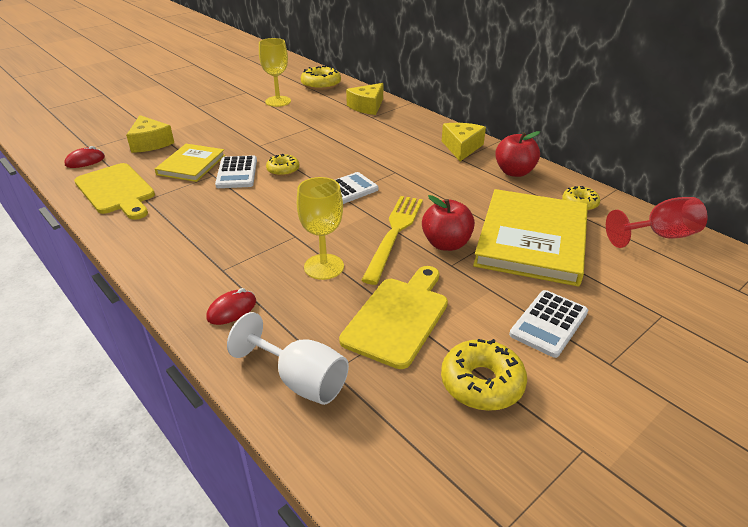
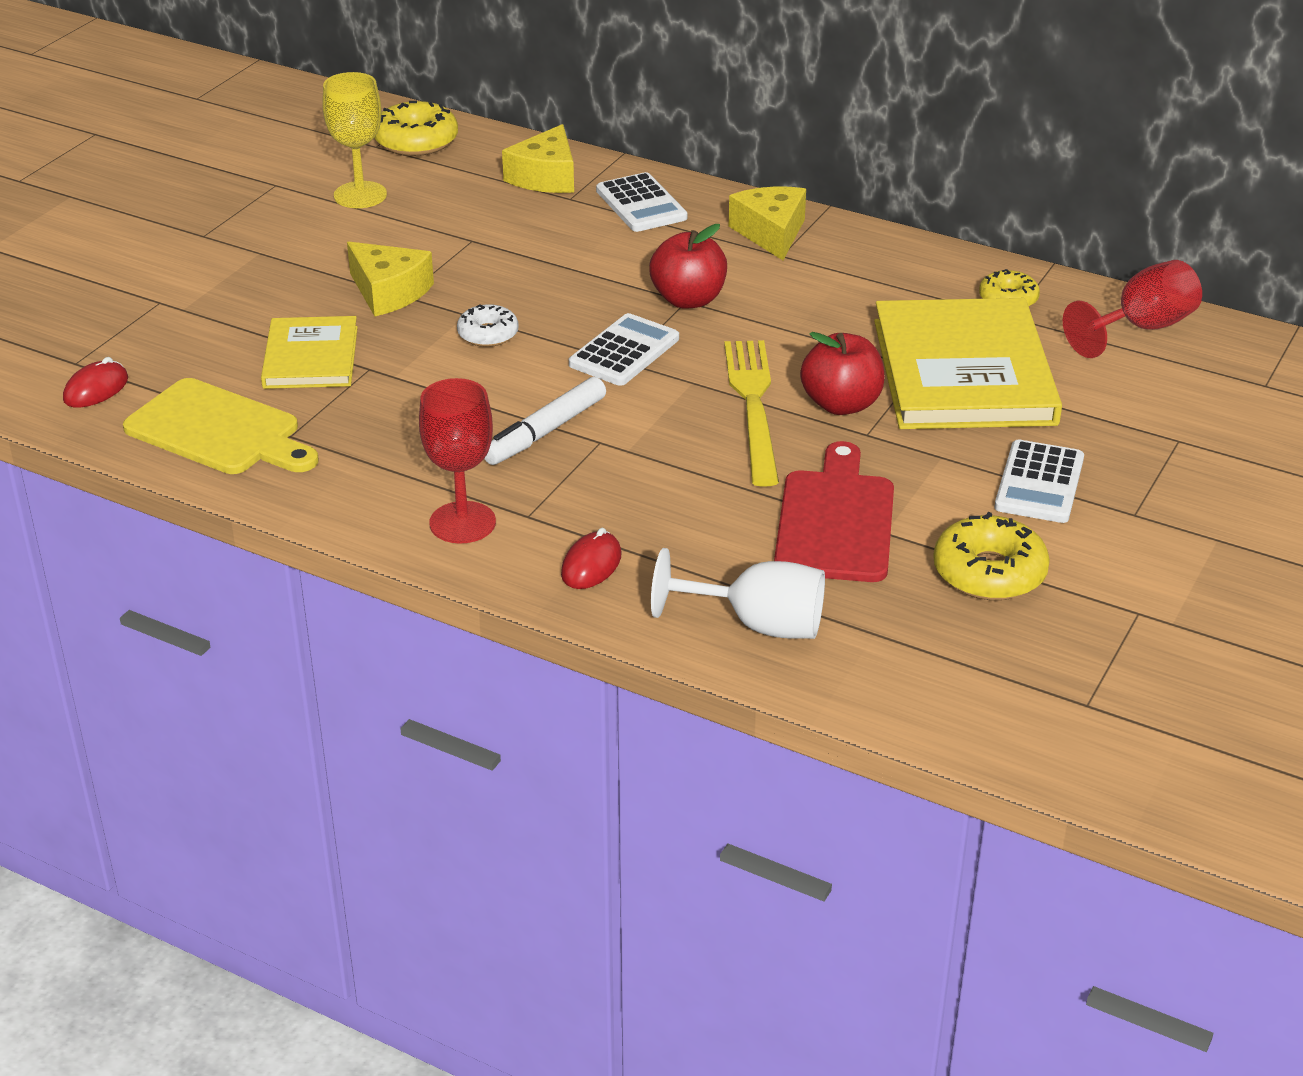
camera: 20 degrees left, 0 degrees up
(150, 143) = (187, 330): yellow cheese -> yellow cheese (388, 292)
(185, 266) = (462, 523): none -> red goblet
(237, 173) = (409, 356): white calculator -> white calculator (641, 204)
(271, 224) = (546, 431): none -> white marker
(283, 170) = (488, 334): yellow donut -> white donut
(324, 267) = (680, 477): yellow goblet -> none
(398, 317) = (835, 521): yellow cutting board -> red cutting board
(514, 172) = (882, 263): red apple -> red apple (688, 300)

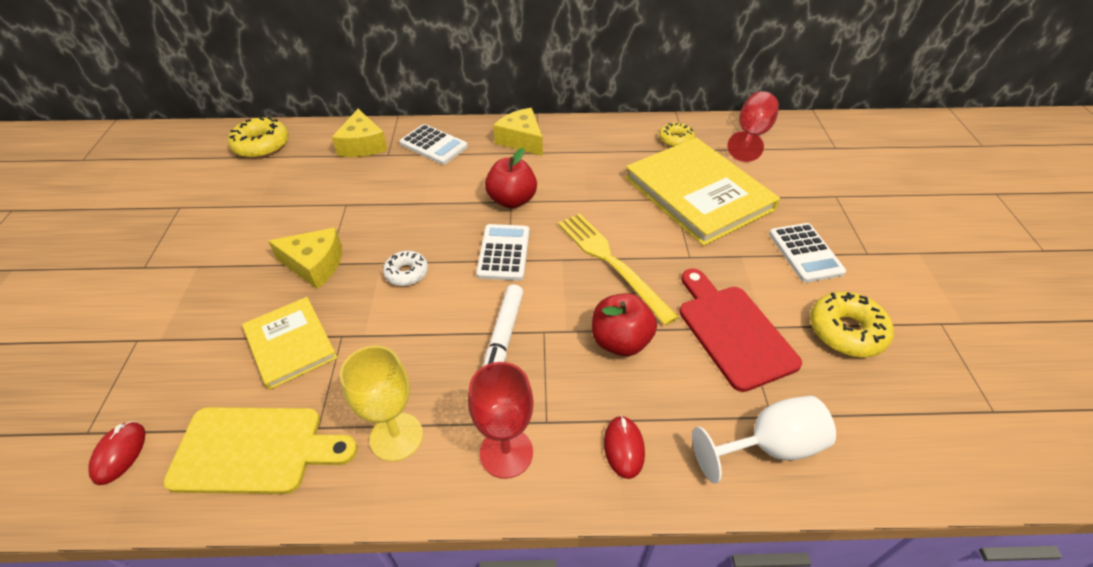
camera: 30 degrees left, 10 degrees up
(360, 195) = (247, 196): yellow goblet -> yellow goblet (396, 436)
(841, 404) = (658, 241): red apple -> red apple (620, 341)

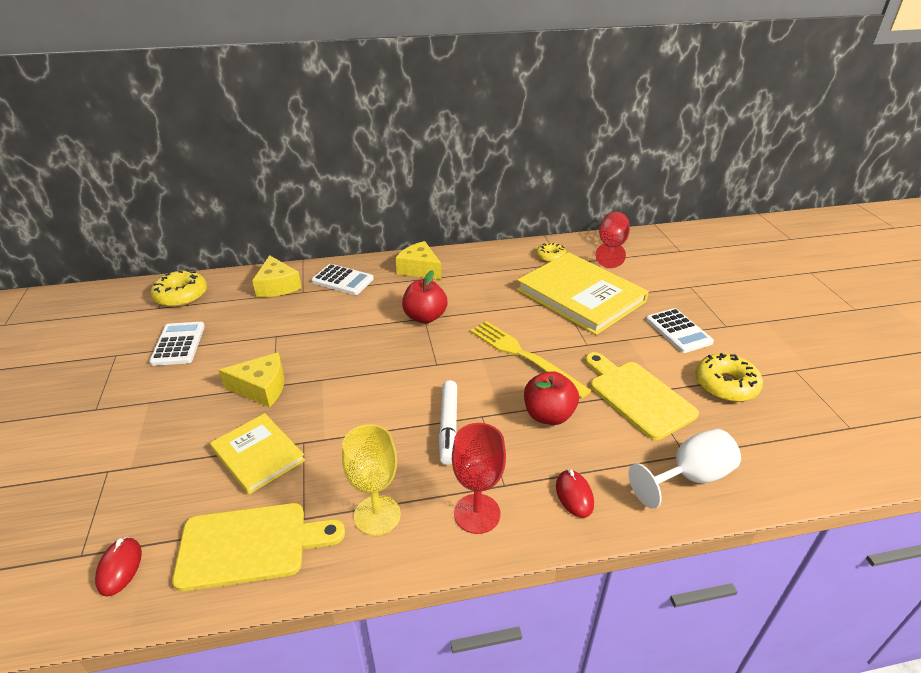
camera: 10 degrees left, 10 degrees down
(407, 273) = (348, 385): white donut -> none
(504, 253) = (430, 359): white calculator -> white calculator (178, 344)
(733, 331) = (637, 396): red cutting board -> yellow cutting board

